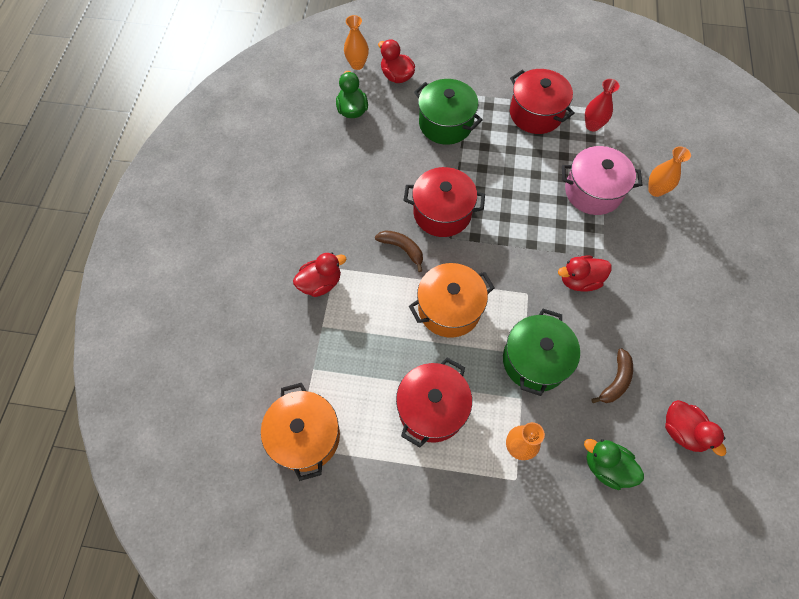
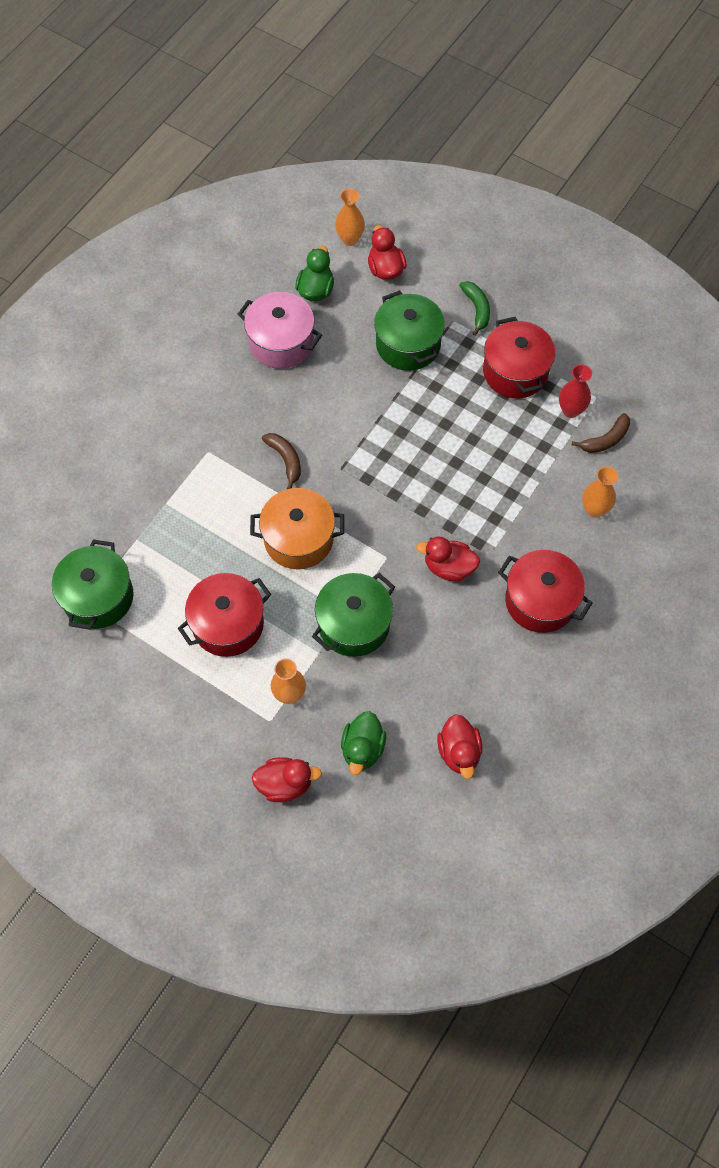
camera: 25 degrees right, 0 degrees up
(305, 436) = (98, 597): orange pot -> green pot
(320, 283) = (186, 460): red duck -> red duck (285, 784)
(442, 213) = (348, 439): red pot -> red pot (540, 601)
(480, 80) = (476, 309): none -> green banana
(593, 191) = (523, 482): pink pot -> pink pot (281, 343)
(606, 466) = (362, 749): green duck -> green duck turned 135 degrees counterclockwise
(615, 380) = (422, 678): brown banana -> brown banana (605, 439)

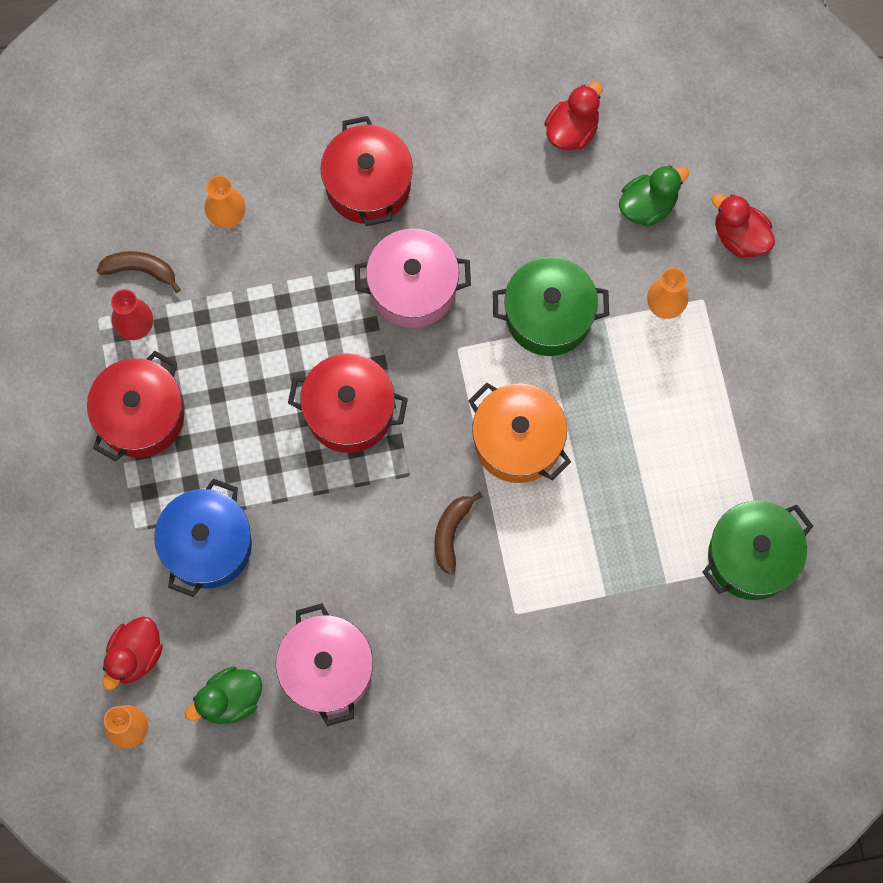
camera: 135 degrees left, 10 degrees up
(228, 624) = (658, 419): red pot -> red pot (349, 411)
(408, 344) = (207, 545): green pot -> blue pot
(449, 567) = (413, 288): red duck -> pink pot
(476, 309) = (99, 519): green banana -> none

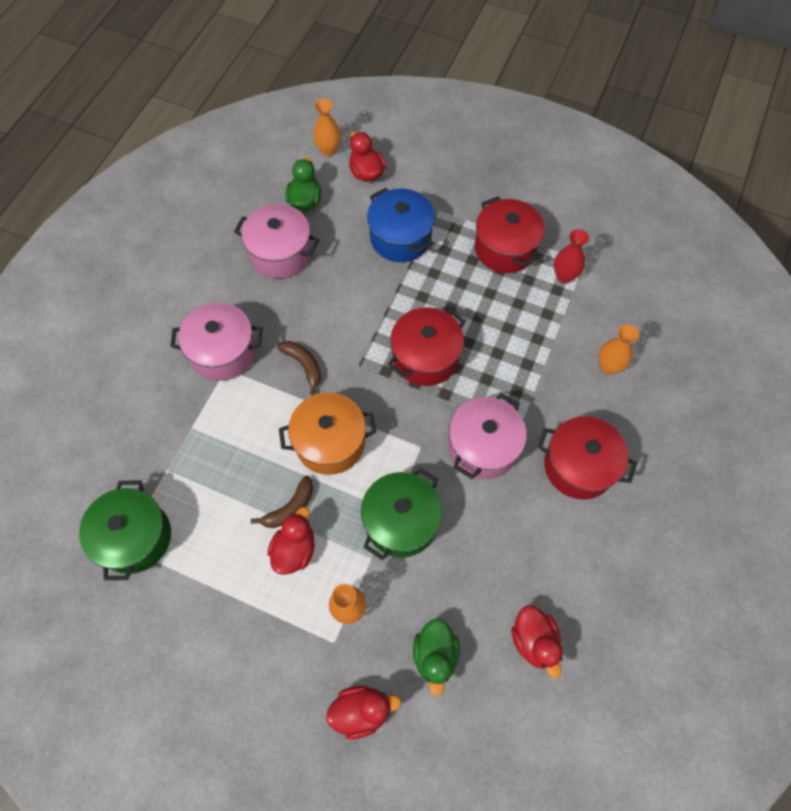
camera: 125 degrees right, 10 degrees down
(140, 270) = (602, 299): brown banana -> brown banana (290, 508)
(498, 633) = (223, 352): none -> pink pot
(649, 395) = (294, 550): none -> red duck

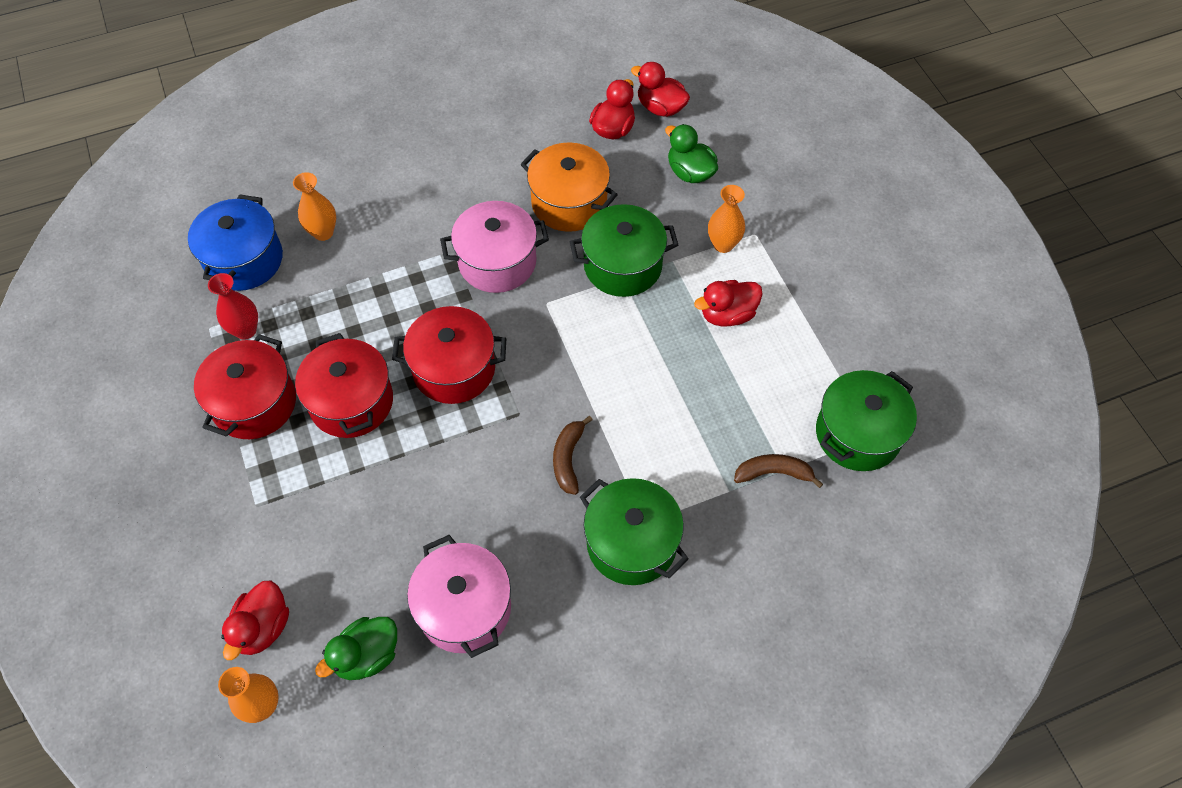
camera: 135 degrees left, 5 degrees down
(223, 352) = (631, 543): pink pot -> green pot
(290, 508) = (702, 348): brown banana -> brown banana (773, 473)
(330, 442) = (616, 370): orange pot -> orange pot (569, 203)
(361, 711) = (774, 184): red duck -> red duck (660, 108)
(400, 238) = (329, 508): blue pot -> blue pot (244, 260)
(435, 655) = (690, 172): green duck -> green duck turned 90 degrees counterclockwise
(578, 466) = (445, 191): red pot -> red pot (351, 402)

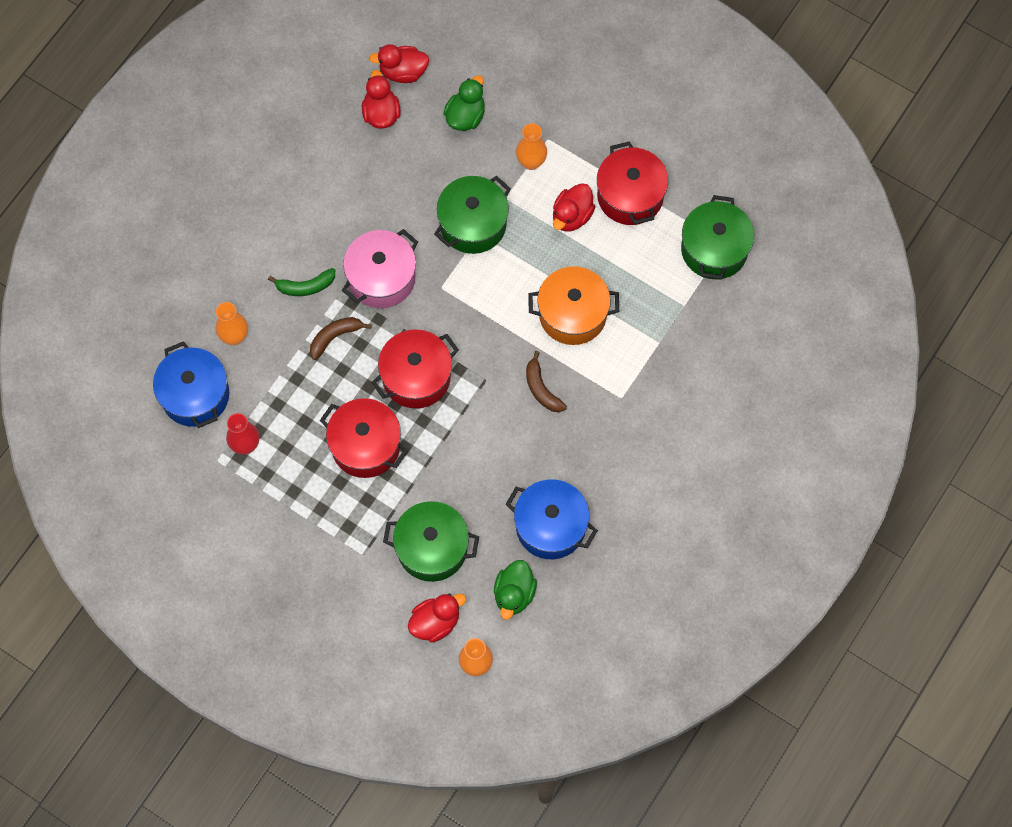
camera: 35 degrees left, 10 degrees up
(254, 403) = (300, 490): red pot -> red pot (630, 196)
(263, 627) = (435, 622): red duck -> red duck turned 105 degrees counterclockwise
(422, 228) = (305, 286): none -> green banana
(464, 608) = (550, 526): pink pot -> blue pot
(569, 203) = (396, 197): orange pot -> orange pot (572, 314)
(631, 543) = (622, 417): green pot -> green pot (432, 548)
(690, 172) = (465, 116): green duck -> green duck turned 105 degrees clockwise
(773, 473) = (679, 312): brown banana -> brown banana (335, 337)

